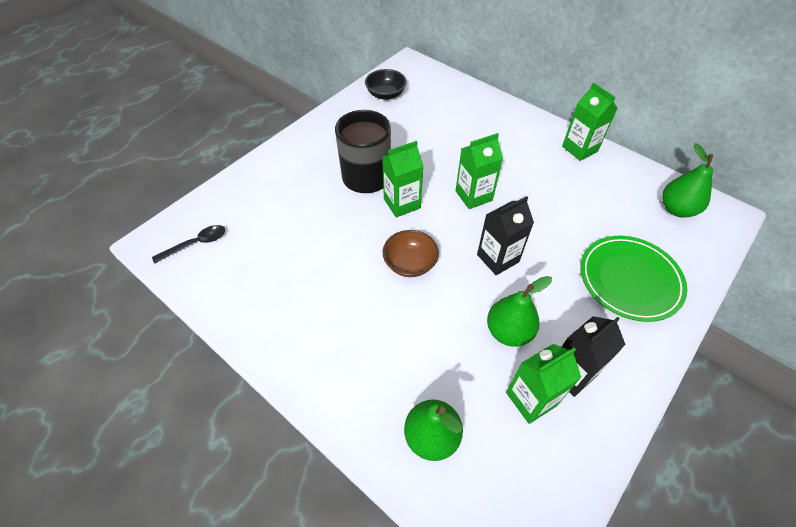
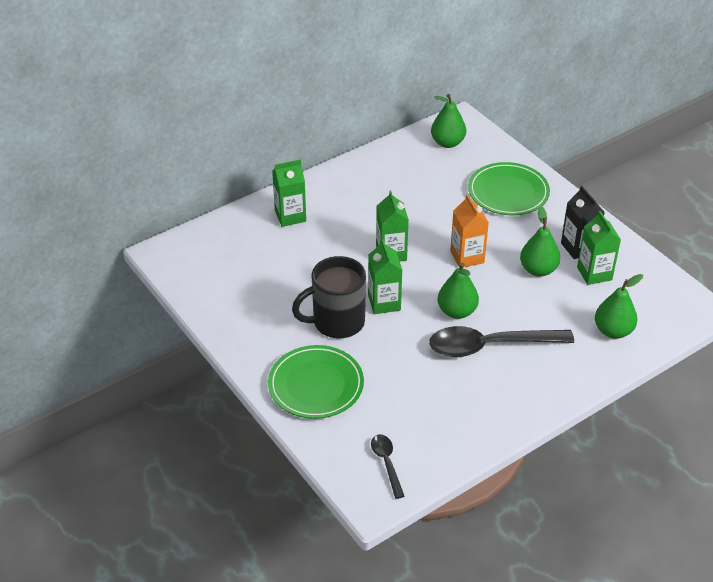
camera: 75 degrees left, 10 degrees down
(285, 178) = (316, 385): none -> green plate
(367, 302) = (490, 346): none -> black spoon
(386, 94) = (211, 283): black bowl -> none
(410, 263) = (457, 311): brown bowl -> green pear
(498, 258) = (467, 257): black carton -> orange carton
(579, 149) = (357, 171): green carton -> green carton (290, 216)

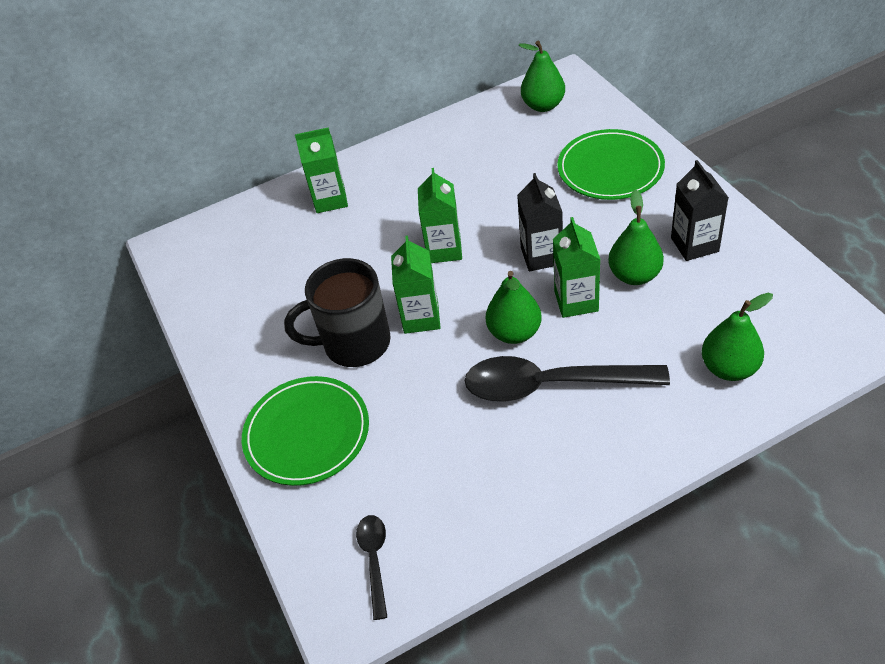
camera: 15 degrees right, 5 degrees up
(467, 257) = (541, 256): orange carton -> black carton
(594, 273) = (712, 282): green carton -> green carton (576, 301)

